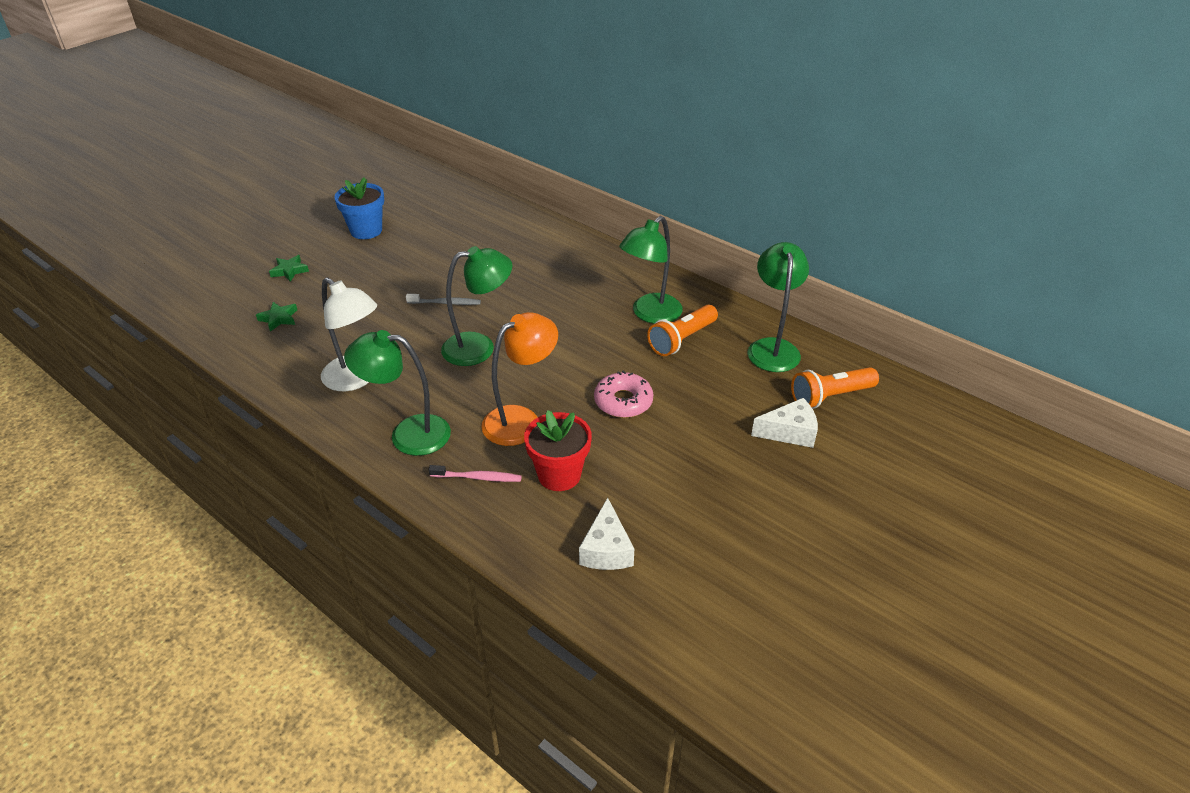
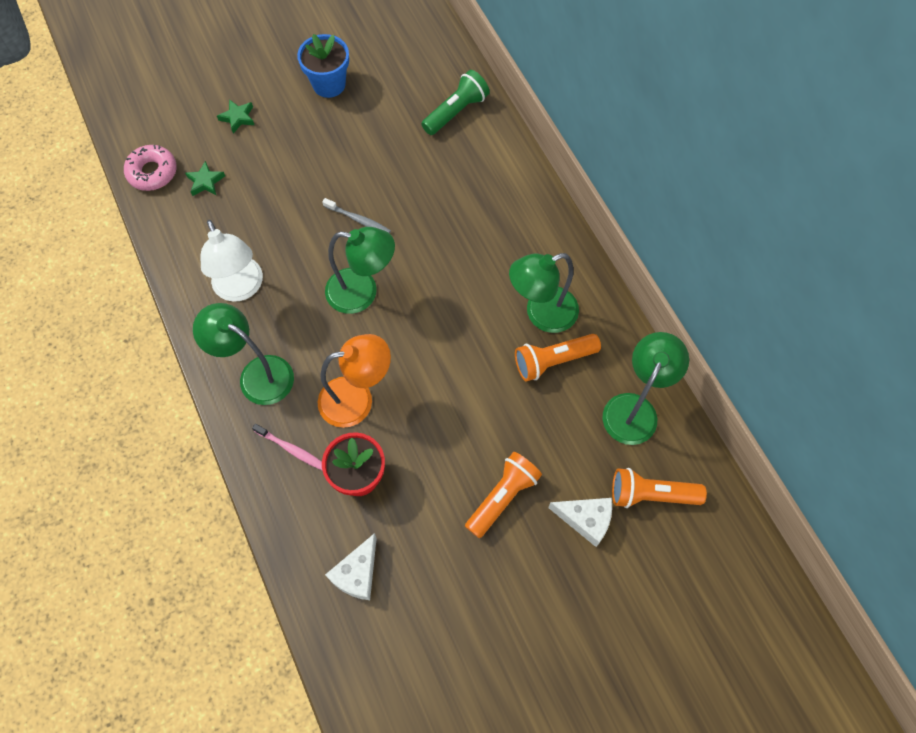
camera: 25 degrees right, 25 degrees up
(491, 219) = (456, 111): none -> green flashlight
(623, 401) = (456, 416): pink donut -> pink donut (152, 172)
(705, 442) = (502, 497): none -> orange flashlight

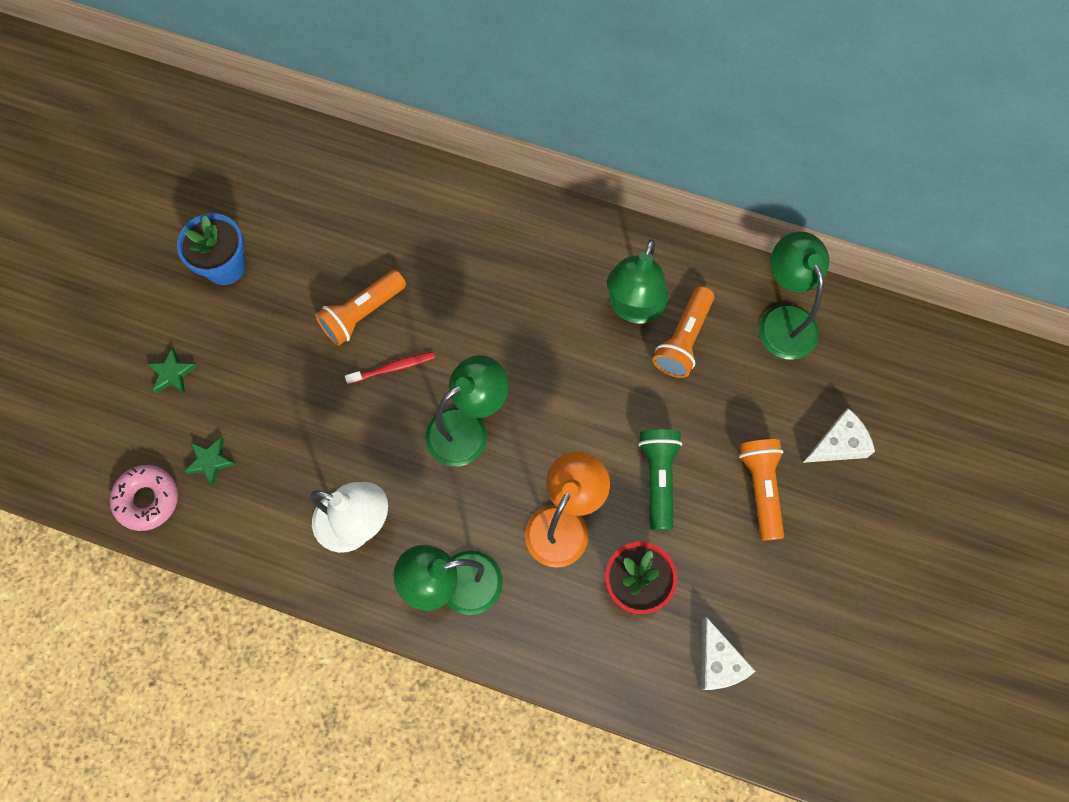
camera: 45 degrees left, 5 degrees up
(291, 449) = (556, 618): pink toothbrush -> none
(358, 220) = (393, 368): grey toothbrush -> red toothbrush
(456, 111) = (372, 192): green flashlight -> green flashlight (658, 478)
(651, 494) = (863, 377): orange flashlight -> orange flashlight (362, 313)

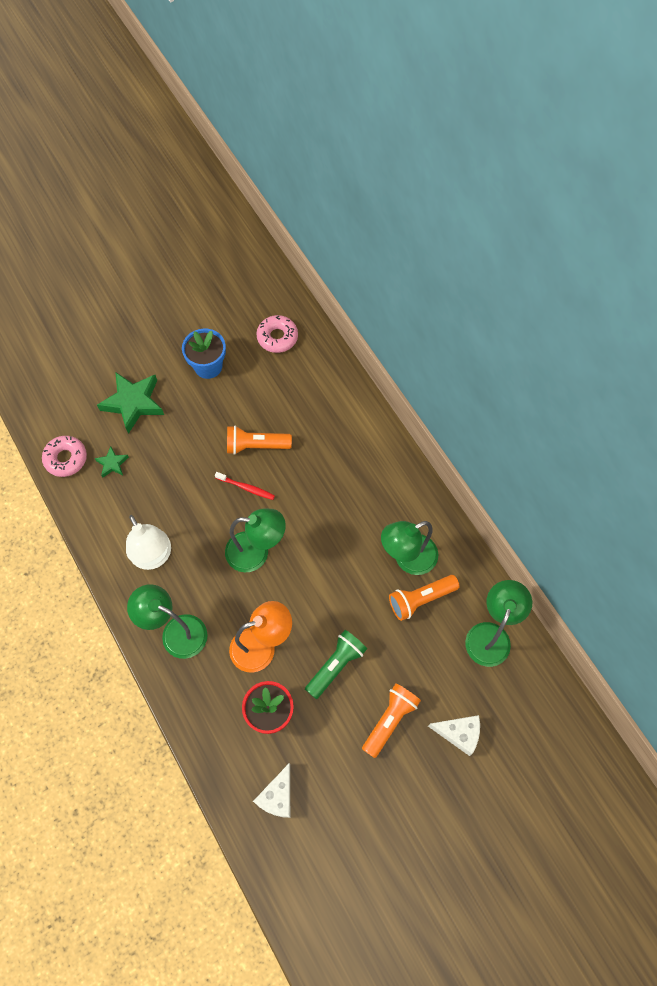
camera: 40 degrees right, 5 degrees down
(172, 374) = (133, 403): green star -> green star, size x2.03
(278, 175) = (277, 337): none -> pink donut

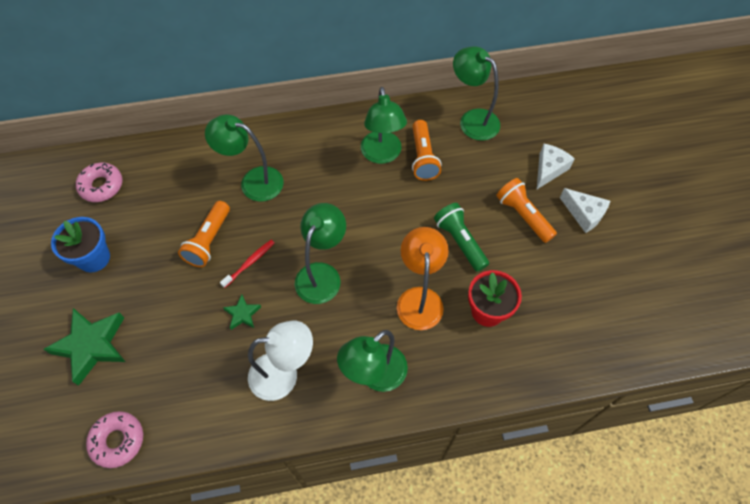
camera: 70 degrees left, 5 degrees down
(112, 464) = (152, 389): green star -> green star (242, 314)
(277, 796) = (567, 328): white cheese -> white cheese (584, 214)
(330, 455) = (253, 181): none -> green lamp

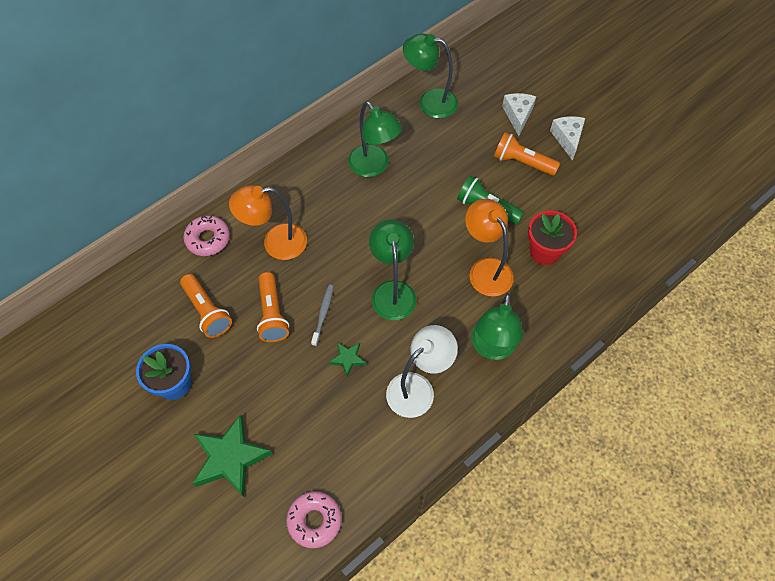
camera: 30 degrees left, 0 degrees up
(101, 186) = (132, 317): pink donut -> pink donut (208, 239)
(250, 263) = (323, 314): red toothbrush -> grey toothbrush
(253, 181) = (275, 243): green lamp -> orange lamp
(423, 157) = (410, 153): orange flashlight -> orange flashlight (207, 311)
(584, 214) = (567, 138): white cheese -> white cheese turned 105 degrees counterclockwise

